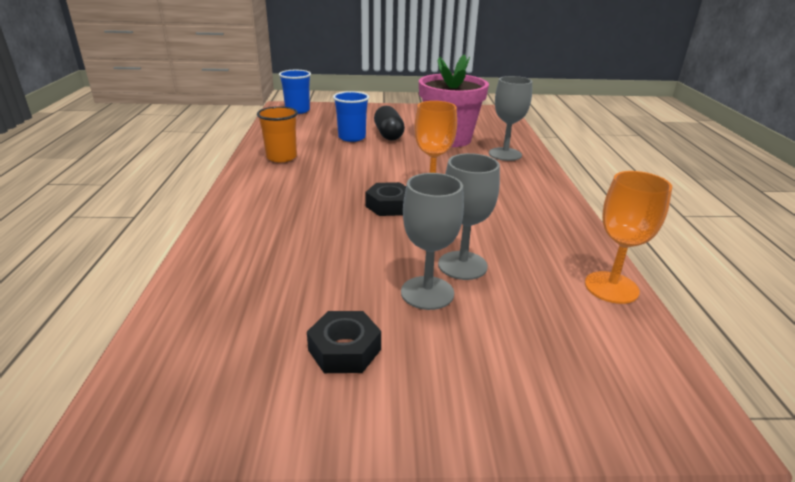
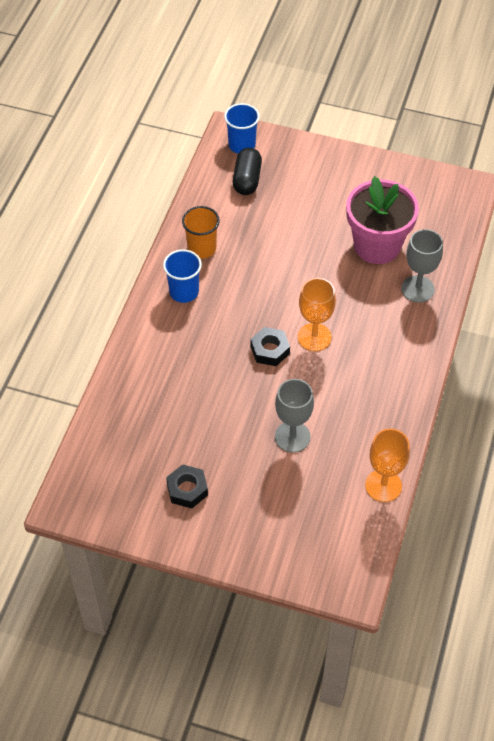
camera: 20 degrees right, 25 degrees up
(352, 137) = (279, 222): blue cup -> blue cup (184, 292)
(388, 134) = (319, 223): black capsule -> black capsule (247, 180)
(427, 293) = (255, 457): grey goblet -> none

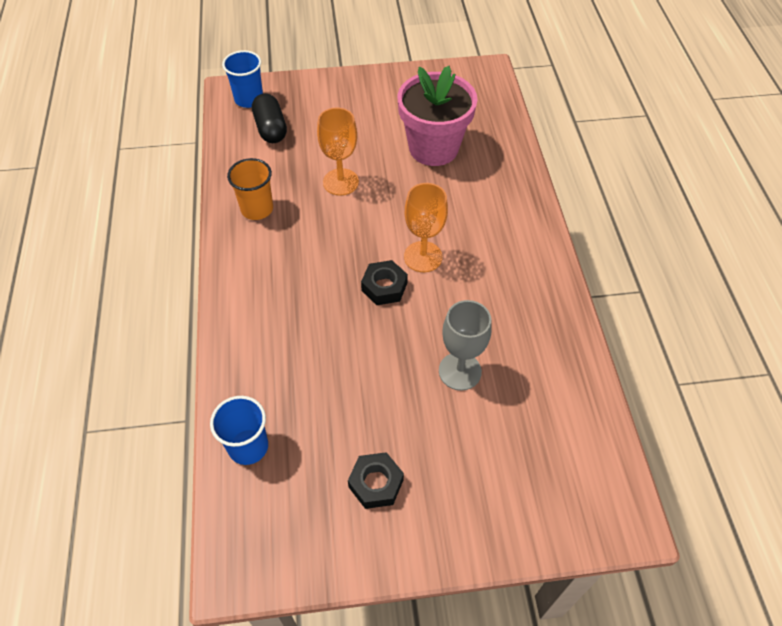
camera: 25 degrees left, 0 degrees up
(184, 292) = (259, 259): blue cup -> blue cup (248, 446)
(383, 485) = (585, 386): orange goblet -> orange goblet (340, 182)
(417, 289) = (496, 175): grey goblet -> none

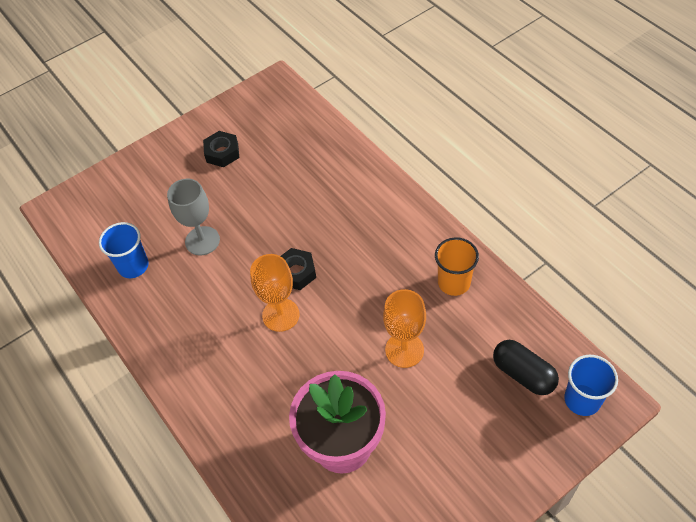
camera: 155 degrees right, 0 degrees up
(248, 446) = (314, 132): blue cup -> blue cup (133, 266)

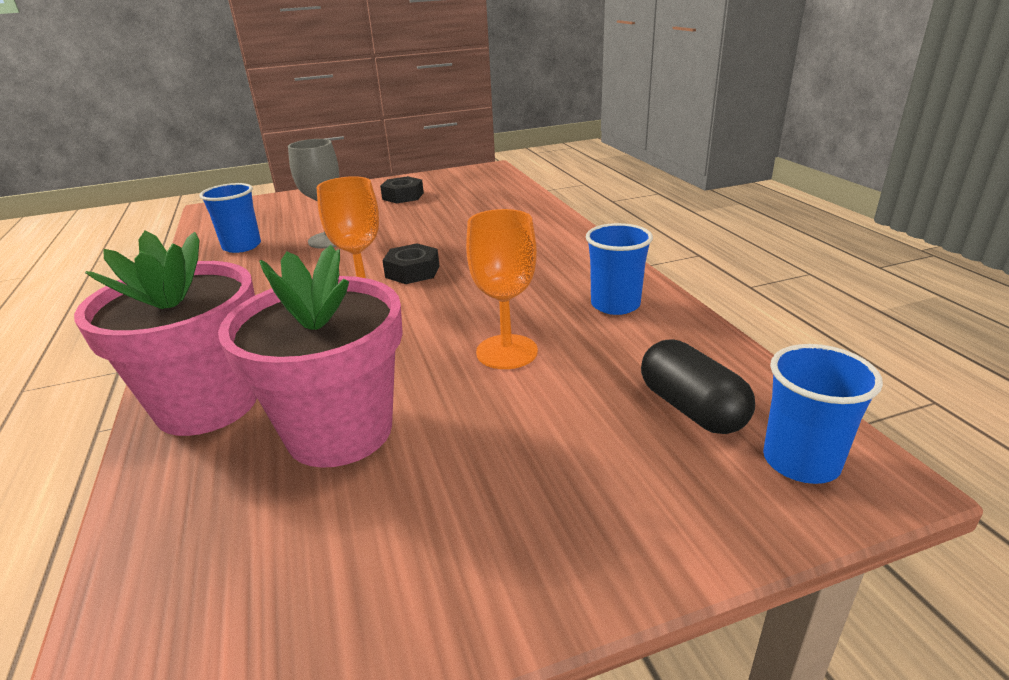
camera: 15 degrees right, 25 degrees down
(249, 445) = (207, 404): none -> pink flower pot
(454, 282) = (615, 305): orange cup -> blue cup

